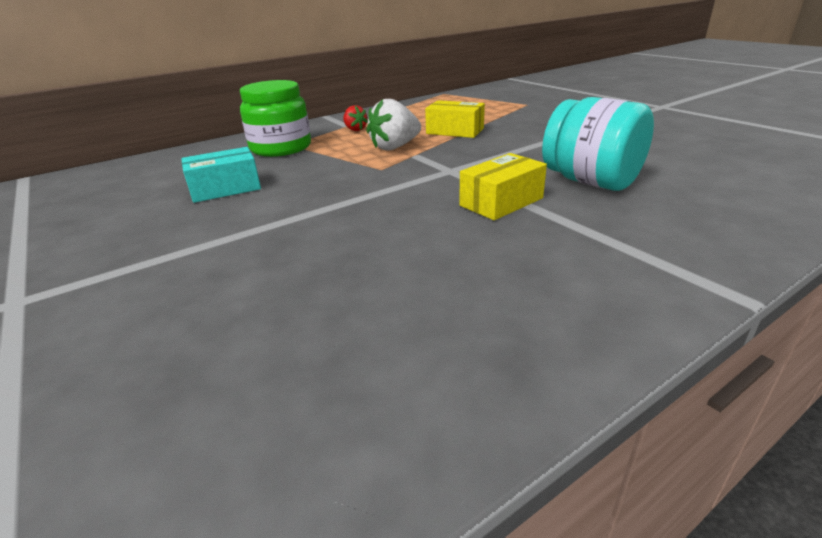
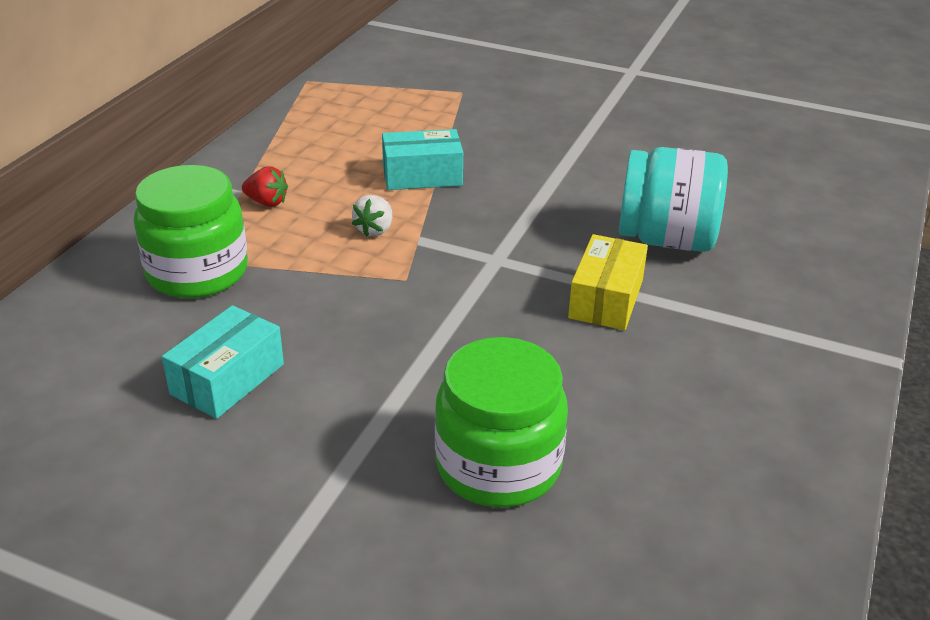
camera: 35 degrees left, 5 degrees up
(300, 268) = (498, 466): none -> green jar
(395, 147) = (374, 230): white strawberry -> white strawberry, size x0.57
(455, 131) = (422, 176): yellow box -> turquoise box

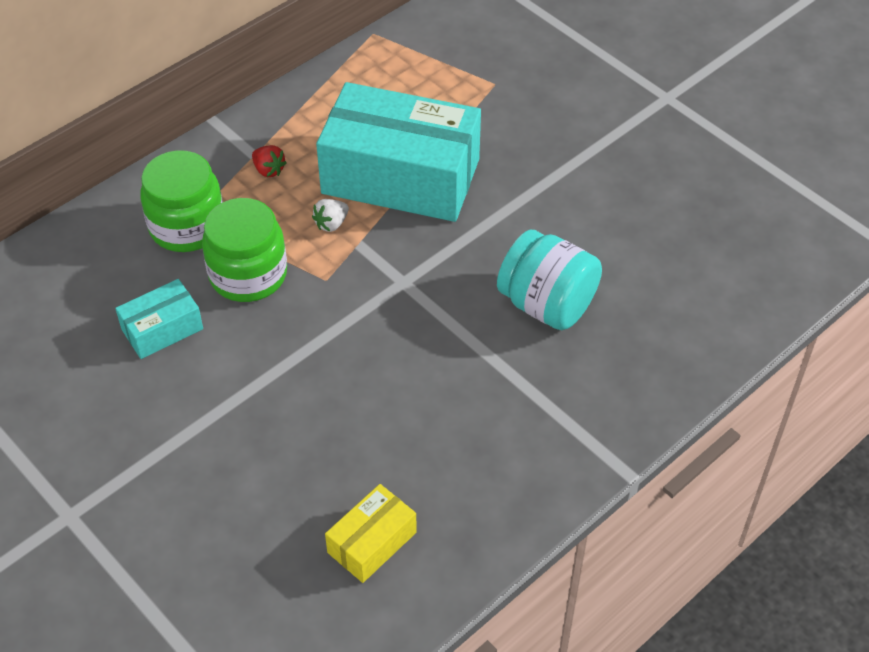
camera: 25 degrees right, 15 degrees up
(422, 176) = (400, 176): turquoise box -> turquoise box, size x2.19
(498, 466) = (291, 458): green jar -> green jar (248, 275)
(606, 299) = (458, 347): yellow box -> yellow box (372, 542)

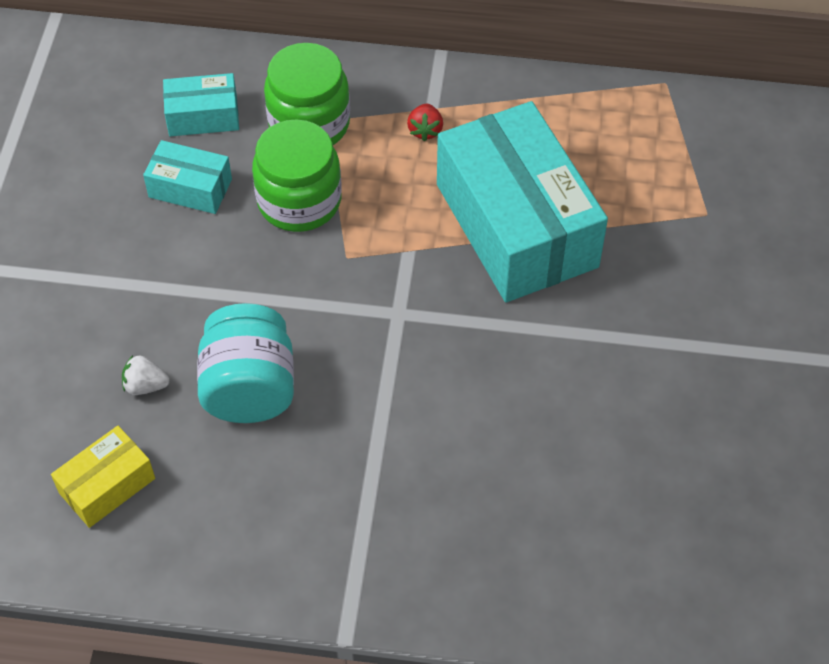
camera: 50 degrees right, 5 degrees up
(105, 281) = (203, 116): none -> turquoise box
(331, 224) = (411, 216): white strawberry -> white strawberry (145, 385)
(372, 542) = (107, 485): yellow box -> yellow box turned 45 degrees counterclockwise
(547, 304) = (479, 439): turquoise jar -> turquoise jar (249, 388)

